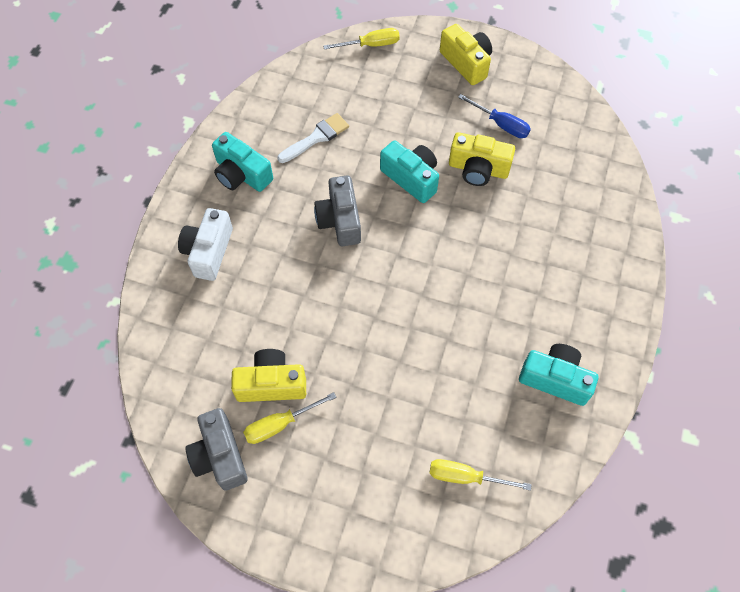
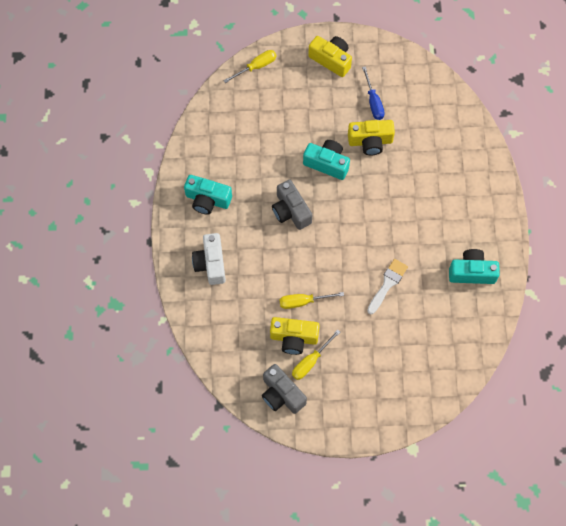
camera: 20 degrees left, 5 degrees up
(271, 384) = (294, 338): yellow camera -> yellow camera turned 150 degrees counterclockwise
(316, 138) = (248, 154): white brush -> white brush (387, 284)
(466, 477) = (438, 353): yellow screwdriver -> yellow screwdriver (303, 302)
(500, 124) = (373, 102): blue screwdriver -> blue screwdriver turned 60 degrees clockwise

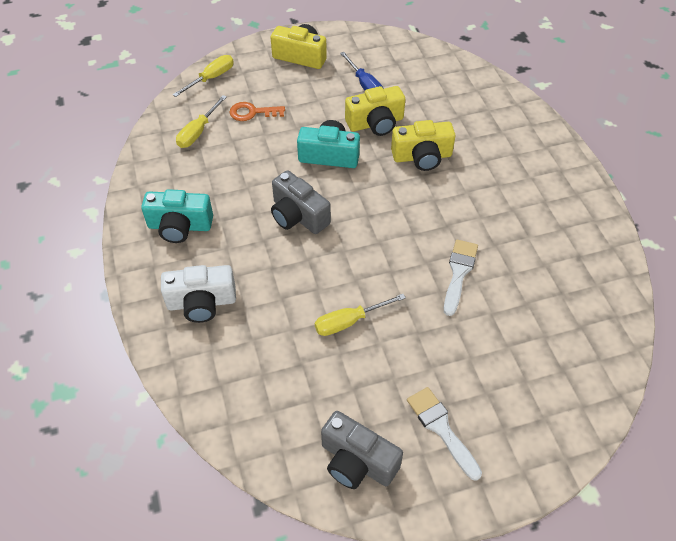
camera: 15 degrees left, 15 degrees down
(211, 263) = (201, 302): white camera -> white camera turned 75 degrees counterclockwise
(280, 109) = (252, 112): none -> orange key
(294, 338) = (351, 374): yellow camera -> yellow camera (422, 156)
(311, 361) = (386, 401): yellow screwdriver -> yellow screwdriver (198, 132)
(338, 387) = (441, 428): none -> white brush
(471, 272) = (563, 234): turquoise camera -> none

